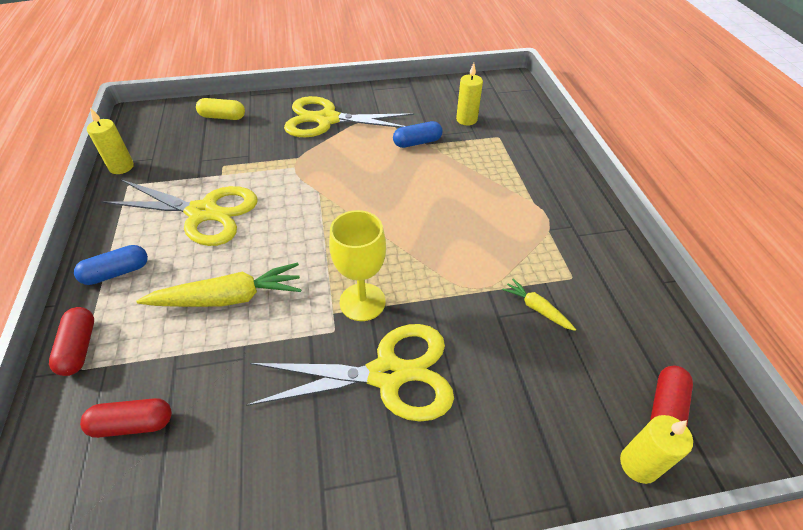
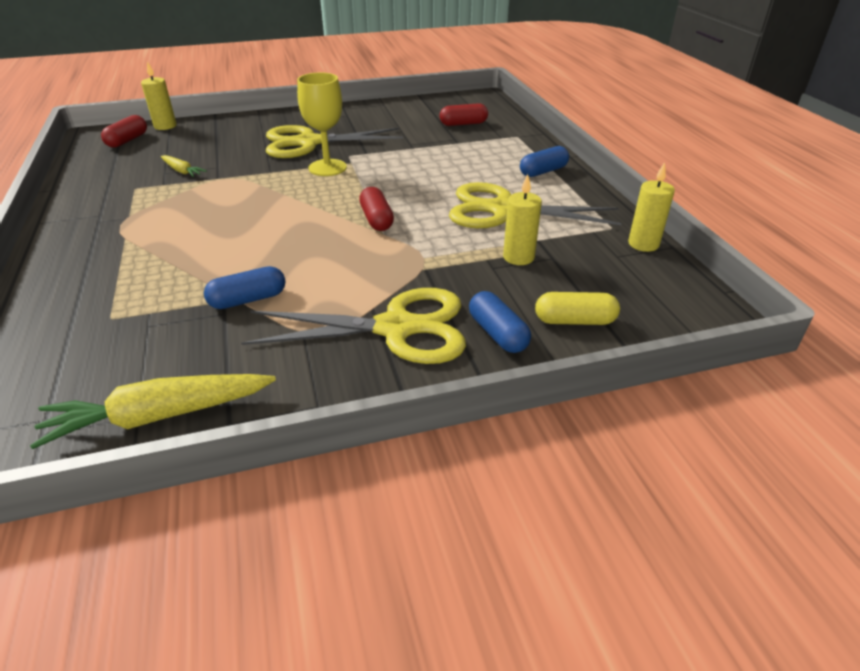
camera: 175 degrees right, 10 degrees down
(79, 348) = (527, 142): red capsule -> red capsule (377, 219)
(228, 298) = (438, 164): yellow carrot -> yellow carrot (160, 416)
(271, 113) = (498, 333): none -> blue capsule
(466, 119) = (148, 345): yellow candle -> yellow candle (518, 257)

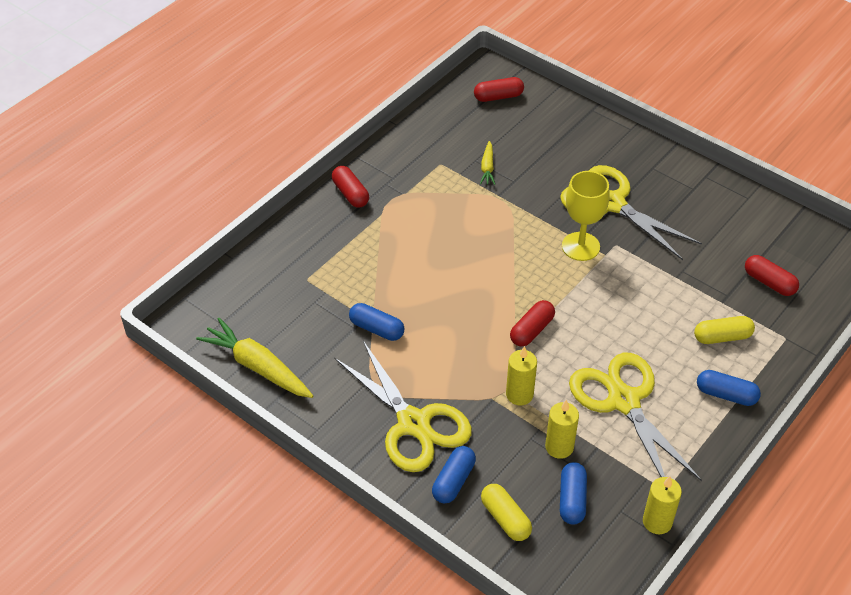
camera: 55 degrees right, 10 degrees up
(68, 244) = (350, 194): none -> red capsule
(165, 126) = (543, 95): yellow candle -> yellow candle (519, 394)
(489, 154) = (722, 337): none -> yellow capsule
(584, 274) = (572, 499): none -> blue capsule

